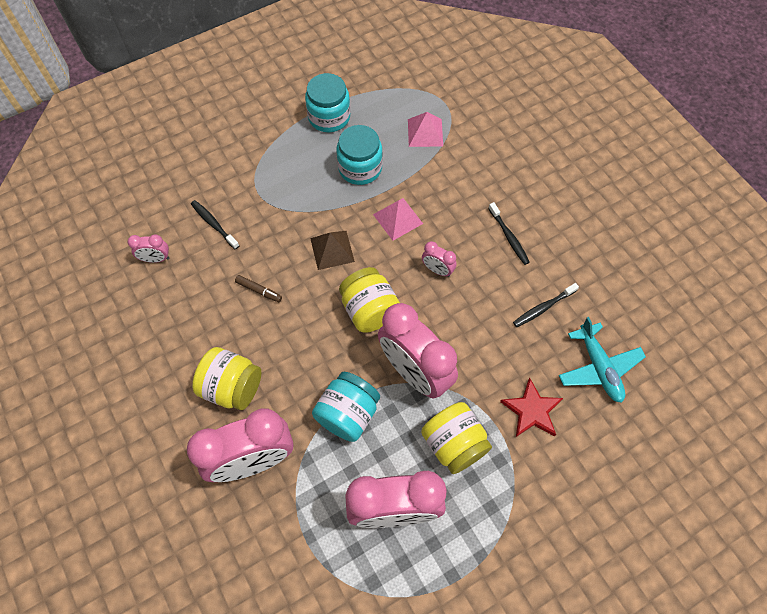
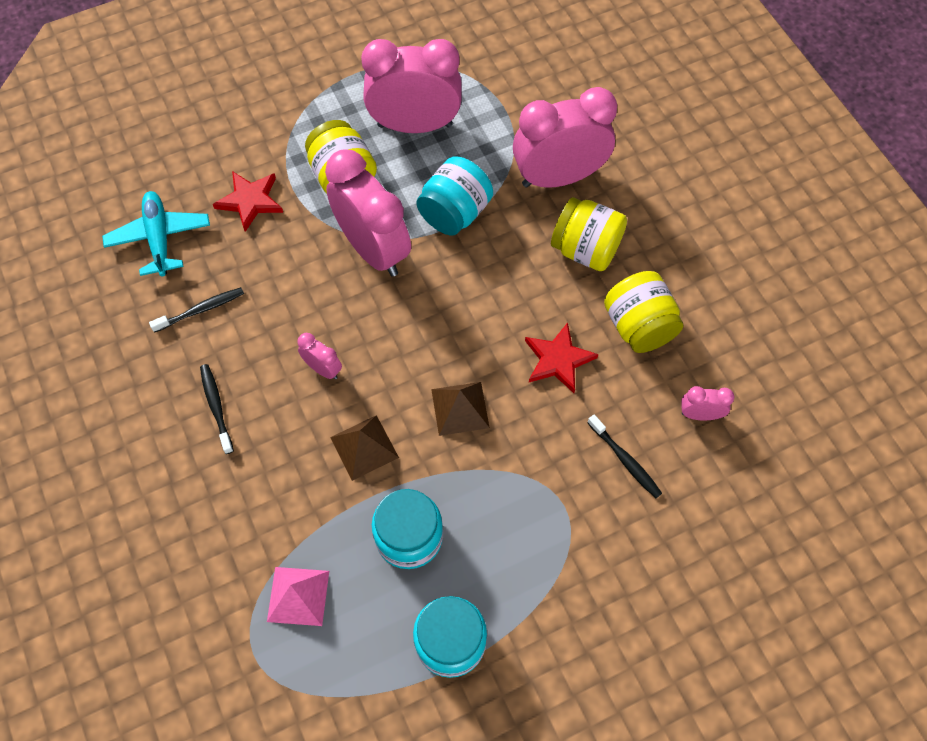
camera: 175 degrees left, 0 degrees up
(259, 290) = (558, 360): brown marker -> red star
(369, 310) = (418, 324): yellow jar -> yellow jar (639, 326)
(397, 219) = (364, 447): pink pyramid -> brown pyramid

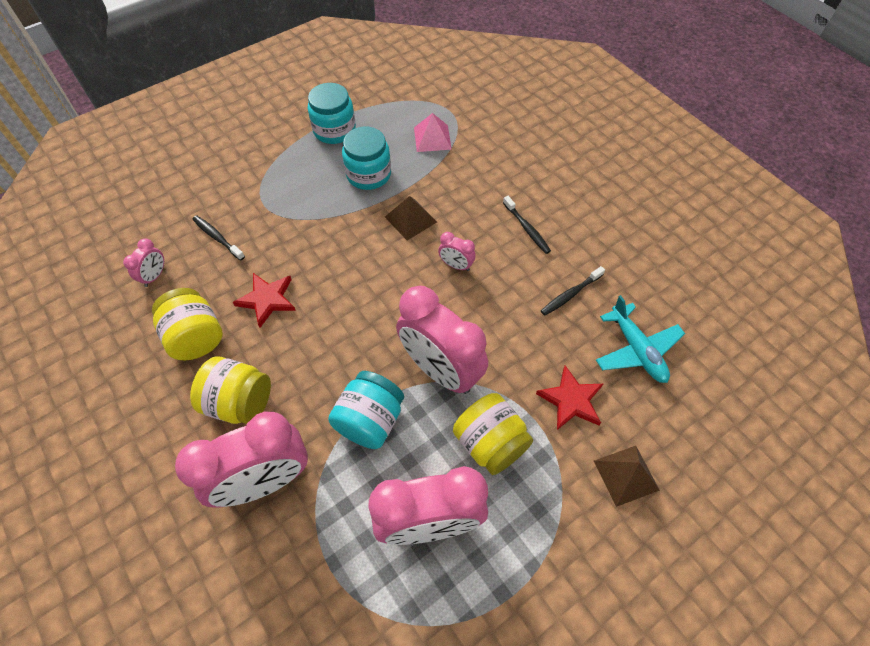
camera: 170 degrees right, 5 degrees down
(460, 408) = (344, 253): brown pyramid -> brown pyramid (626, 475)
(700, 414) = (155, 276): pink clock -> pink clock turned 60 degrees counterclockwise

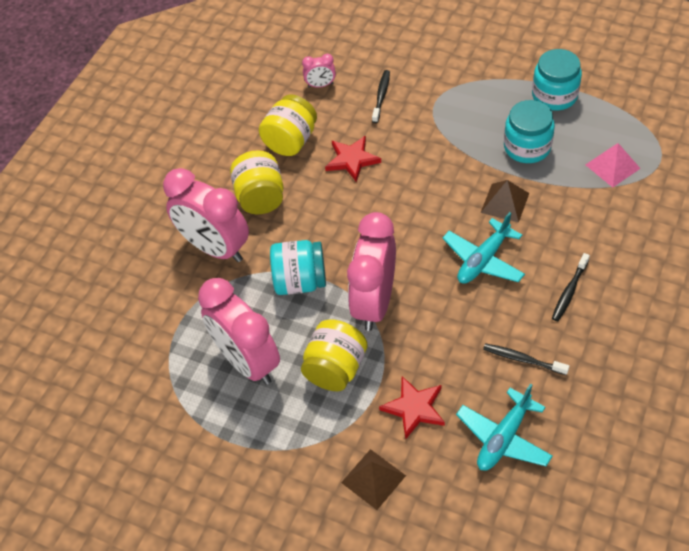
camera: 65 degrees right, 5 degrees down
(456, 265) = (483, 260): pink clock -> turquoise plane

